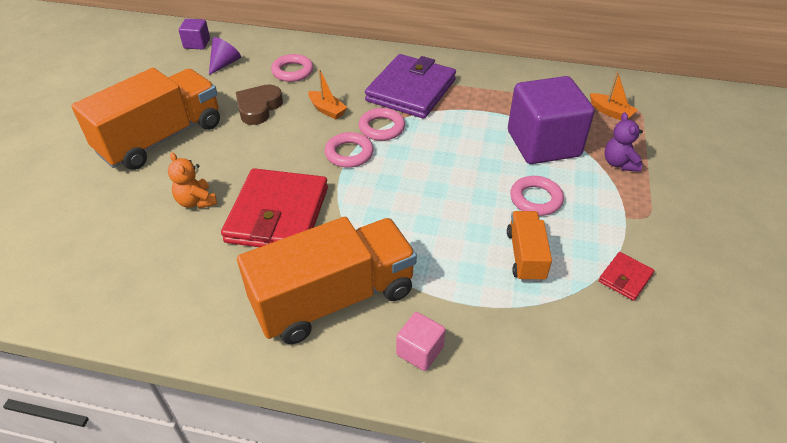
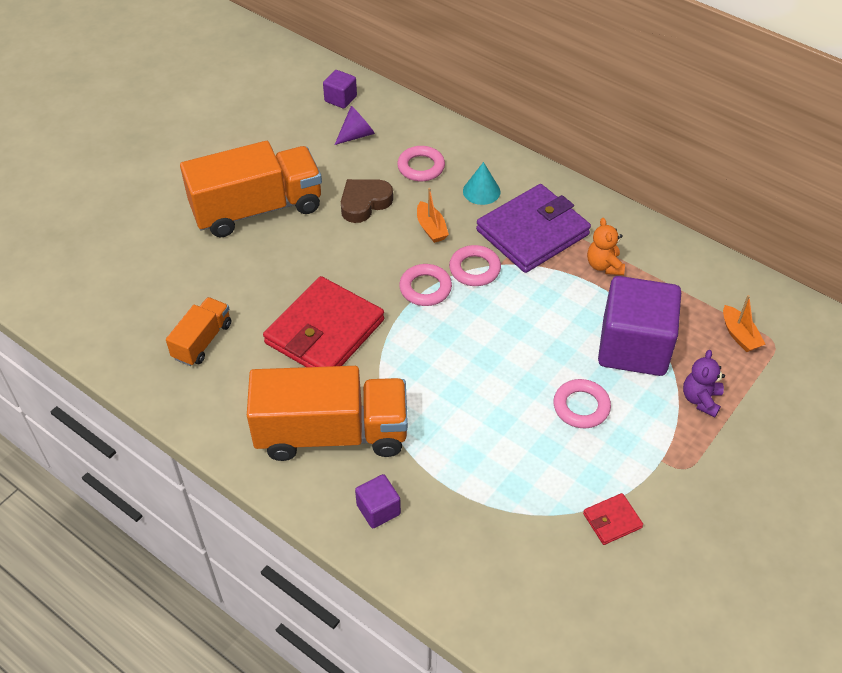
camera: 25 degrees right, 5 degrees up
(196, 201) = (259, 291): orange teddy bear -> orange teddy bear (604, 265)
(352, 74) = (481, 191): none -> turquoise cone
(420, 351) = (378, 509): pink cube -> purple cube
(525, 256) = (530, 461): orange truck -> orange truck (202, 341)

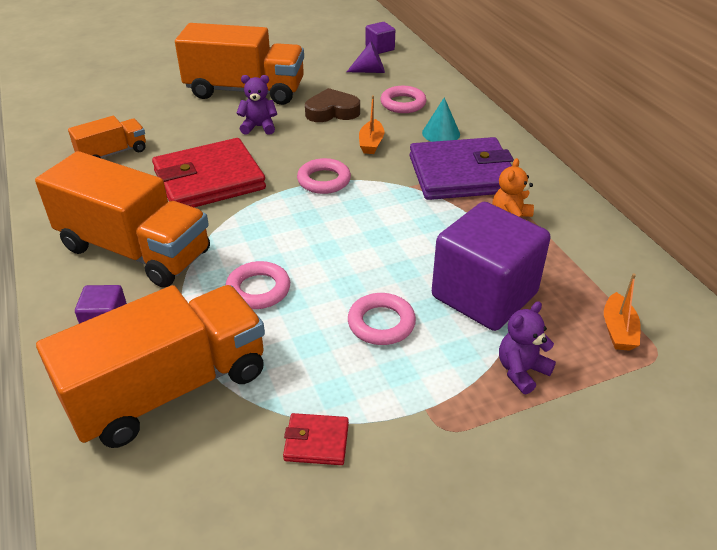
camera: 30 degrees right, 10 degrees down
(313, 250) = (259, 127): none -> purple teddy bear
(474, 269) = (381, 182): pink ring -> pink ring (258, 290)
(479, 536) = (169, 389): none -> orange truck

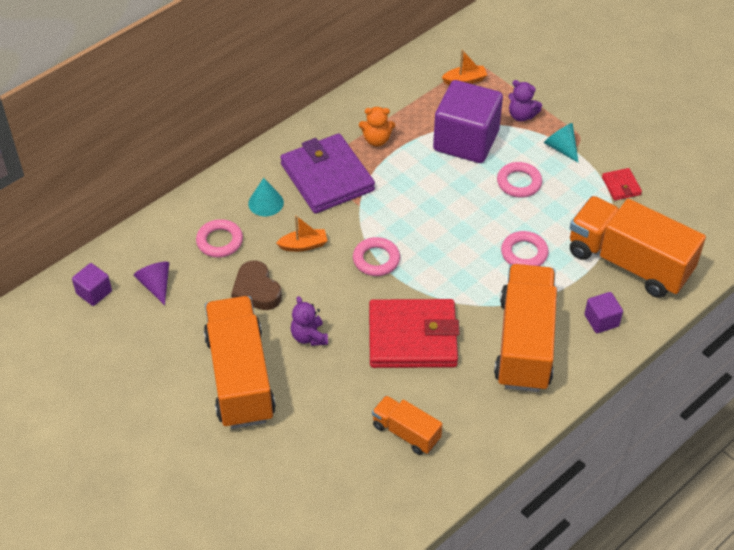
camera: 110 degrees left, 10 degrees up
(209, 180) = (412, 337): red wallet -> red wallet turned 45 degrees counterclockwise
(432, 395) = (561, 148): none -> turquoise cone

